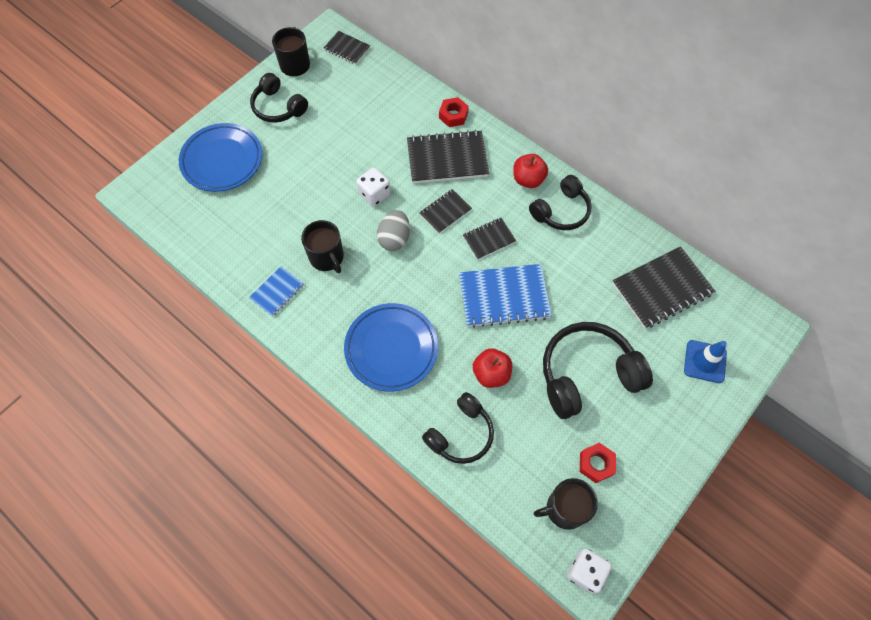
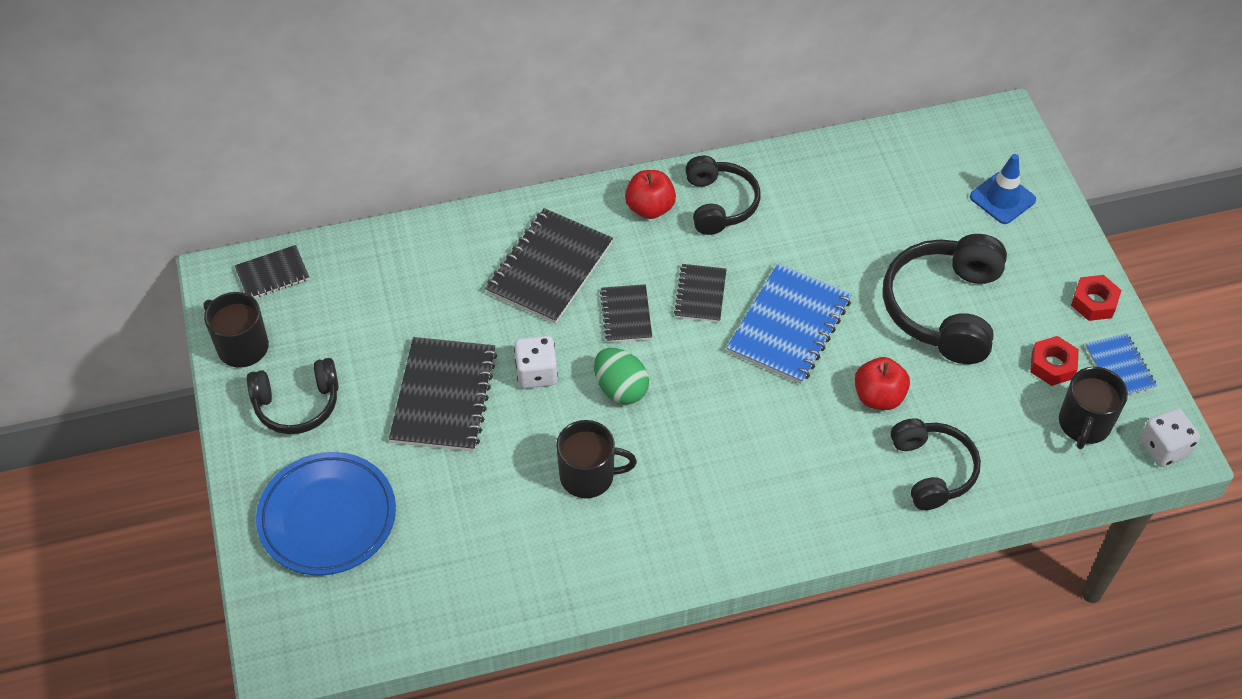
camera: 55 degrees left, 10 degrees down
(277, 292) = (595, 559): blue notebook -> blue notebook (1119, 367)
(391, 349) = (772, 478): blue plate -> none
(394, 239) = (620, 388): grey egg -> green egg
(453, 115) = (490, 224): red nut -> red nut (1094, 302)
(661, 288) = (890, 178): black notebook -> black notebook (444, 396)

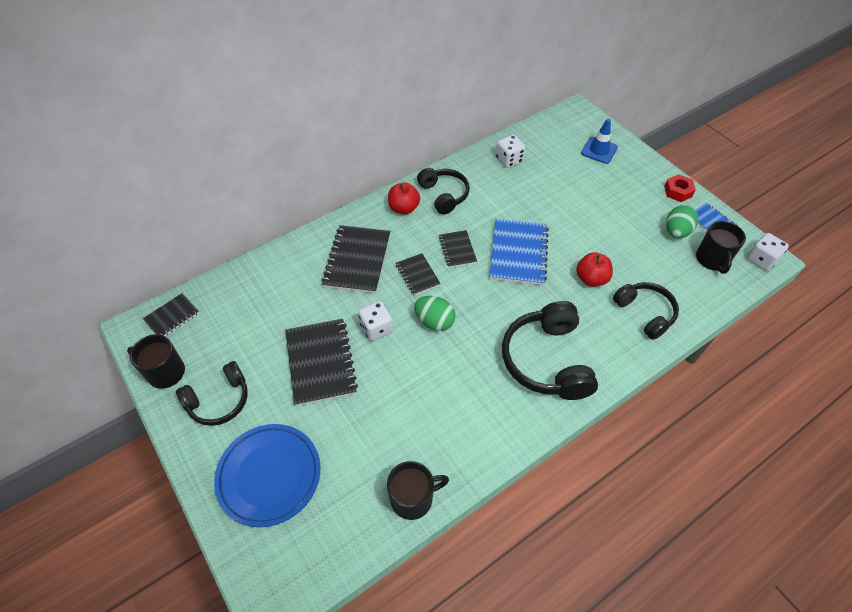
camera: 20 degrees left, 0 degrees up
(588, 476) = (439, 385): black mug -> black mug (413, 498)
(847, 174) = (509, 160): none -> white dice
(944, 309) = (600, 218): black headphones -> black headphones (546, 360)
(1052, 365) = (676, 232): red nut -> green egg

